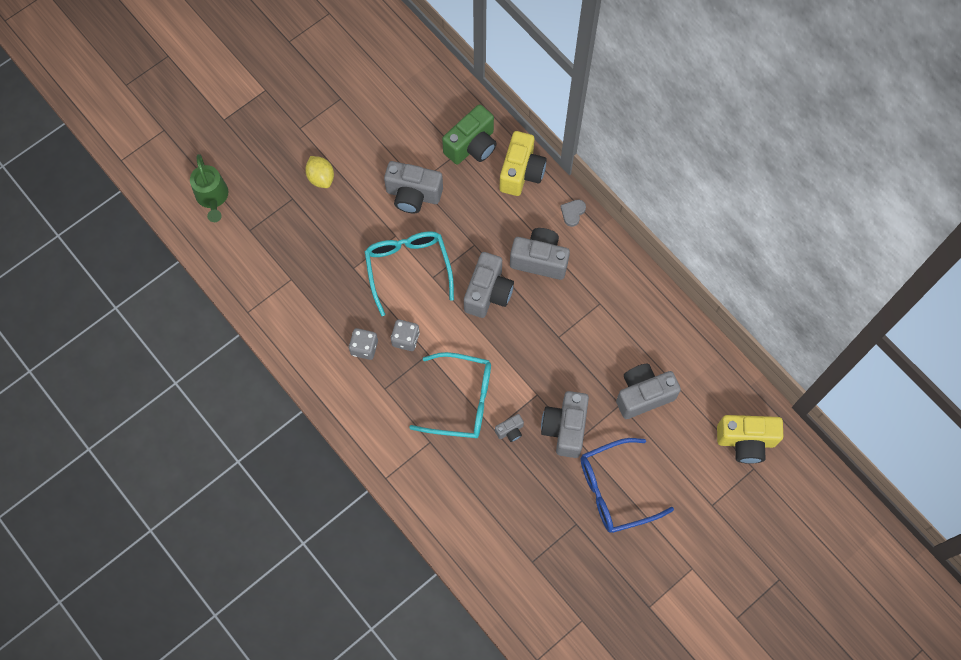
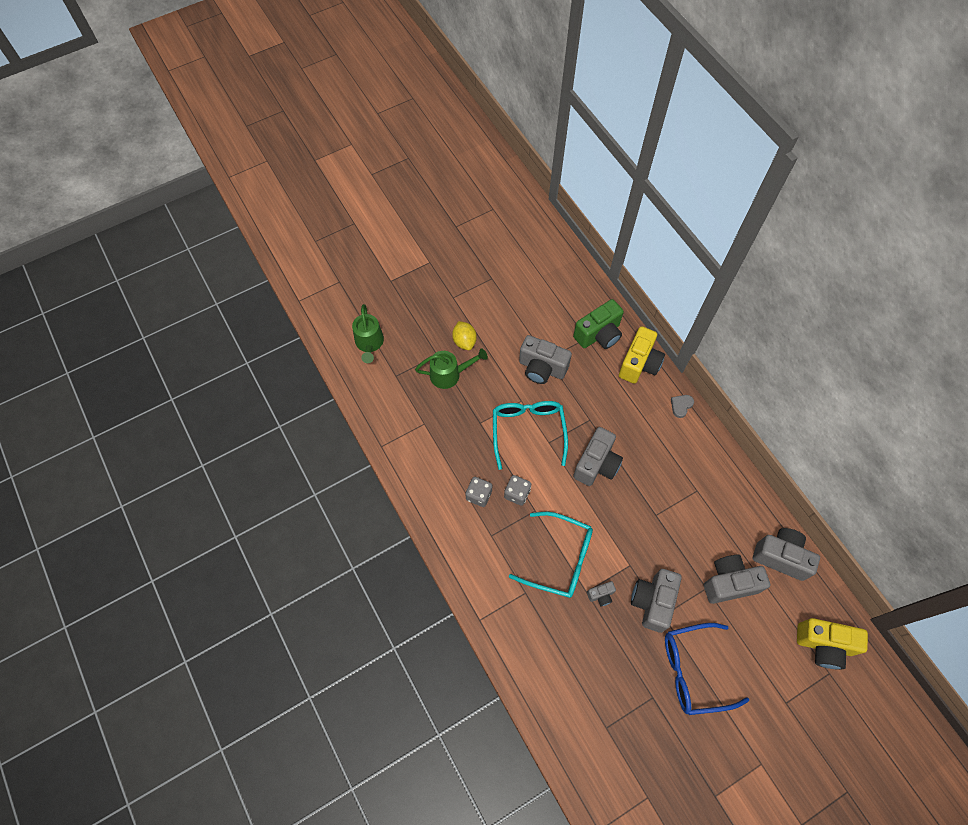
camera: 10 degrees right, 5 degrees down
(310, 219) = (450, 374): none -> green watering can
(539, 260) = (646, 442): grey camera -> grey camera (780, 557)

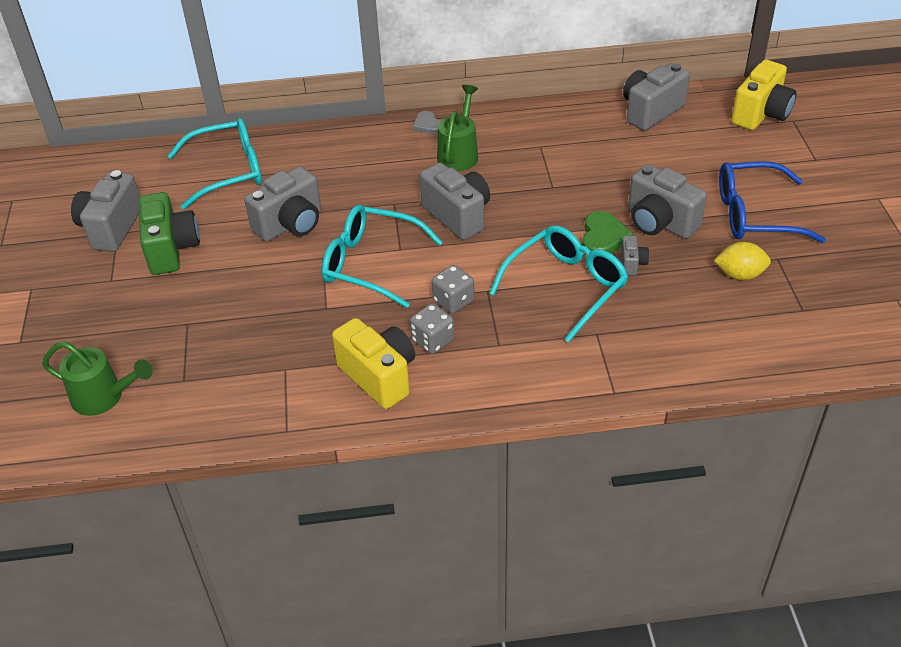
camera: 65 degrees left, 20 degrees down
(450, 374) = (229, 318): green watering can -> green watering can (459, 153)
(464, 341) = (190, 288): yellow lemon -> yellow lemon (740, 274)
(572, 307) = (227, 172): none -> turquoise glasses
(599, 335) = (284, 161): green camera -> green camera (171, 249)
(618, 567) = (603, 238): none -> green heart
(639, 364) = (349, 140): yellow camera -> yellow camera (379, 376)
(694, 670) = (756, 214): blue glasses -> blue glasses turned 75 degrees clockwise
(729, 583) = (663, 157): grey camera -> grey camera (111, 228)

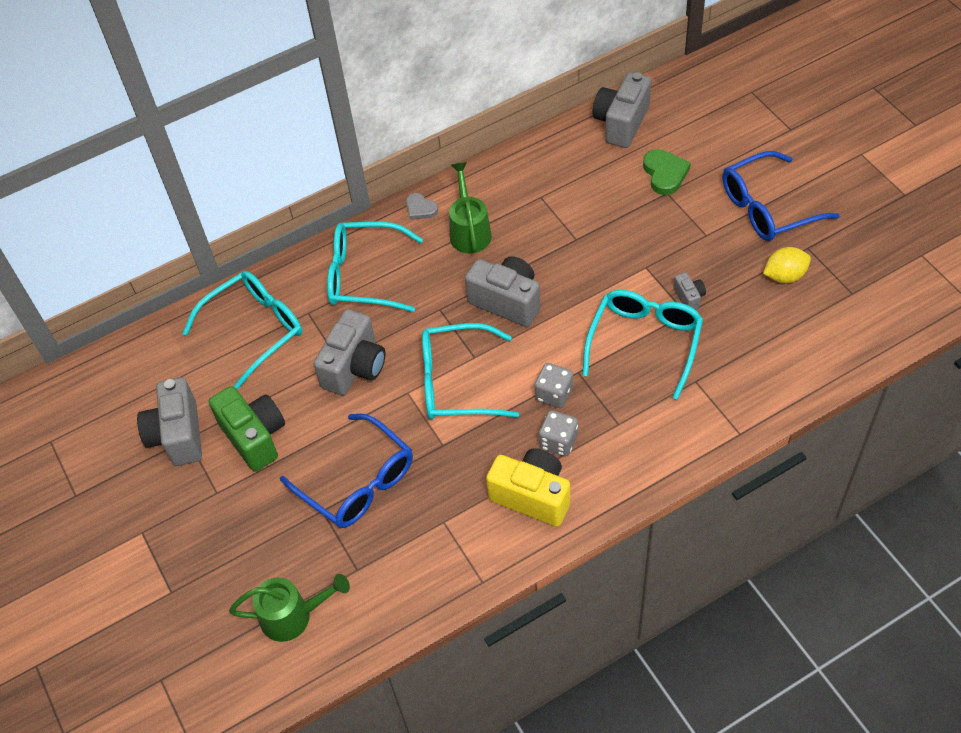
camera: 20 degrees left, 10 degrees up
(232, 311) = (357, 481): none -> blue glasses
(347, 160) = (366, 275): none -> turquoise glasses
(603, 238) = (650, 279): green heart -> green heart (665, 174)
(659, 222) = (691, 245): grey camera -> none
(761, 114) = (721, 94): yellow camera -> none

